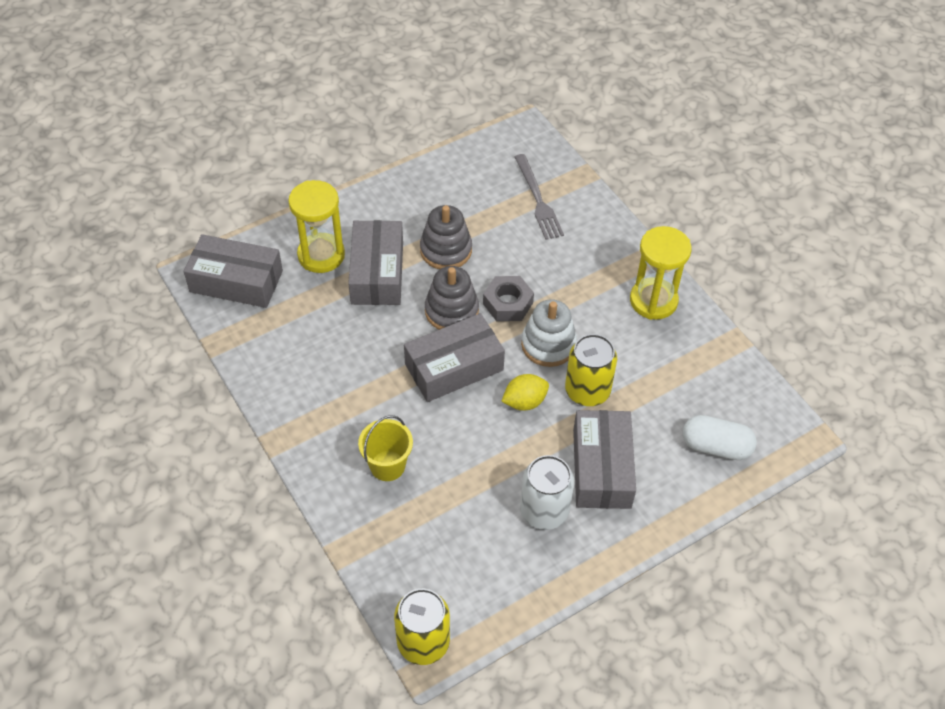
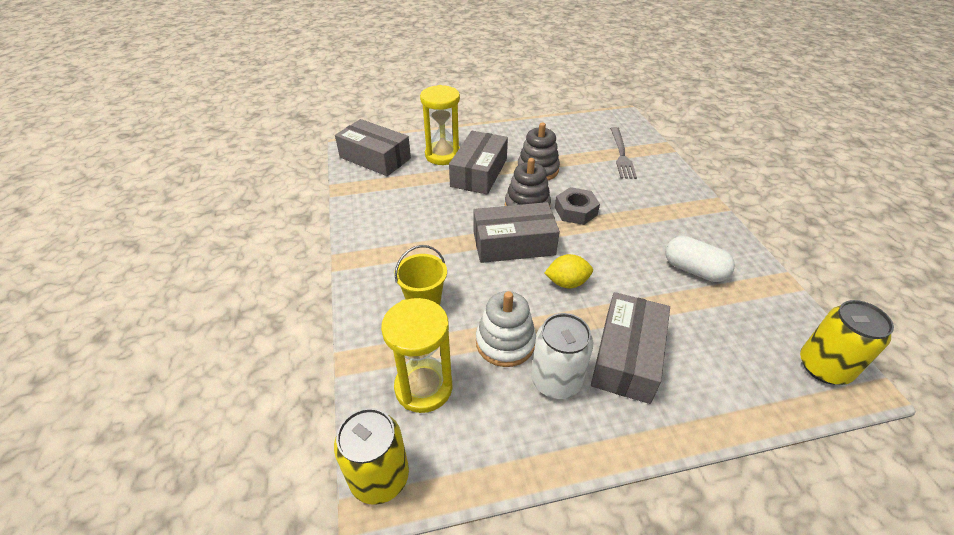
camera: 20 degrees right, 10 degrees down
(548, 344) = (602, 246): white stacking toy -> white stacking toy (505, 342)
(587, 391) = (629, 288): yellow can -> yellow can (824, 367)
(653, 301) = (707, 235): yellow hourglass -> yellow hourglass (423, 387)
(716, 447) = (756, 369): white capsule -> white capsule (694, 270)

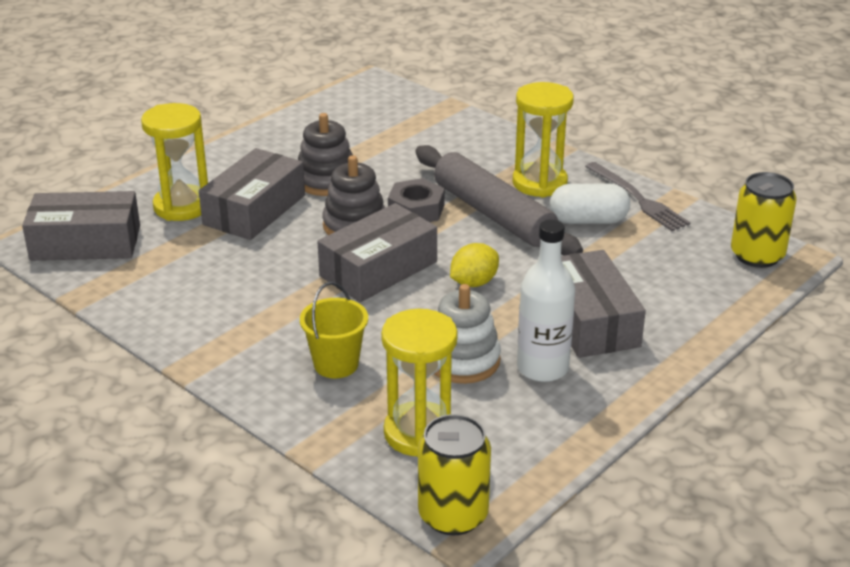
camera: 35 degrees left, 10 degrees down
(479, 172) = (254, 210): grey box -> grey box turned 45 degrees clockwise
(556, 380) = (542, 368): white can -> white bottle
(621, 154) = (411, 129): grey fork -> grey fork (638, 199)
(626, 236) = (493, 214): none -> grey rolling pin
(679, 225) = (539, 183): none -> yellow hourglass

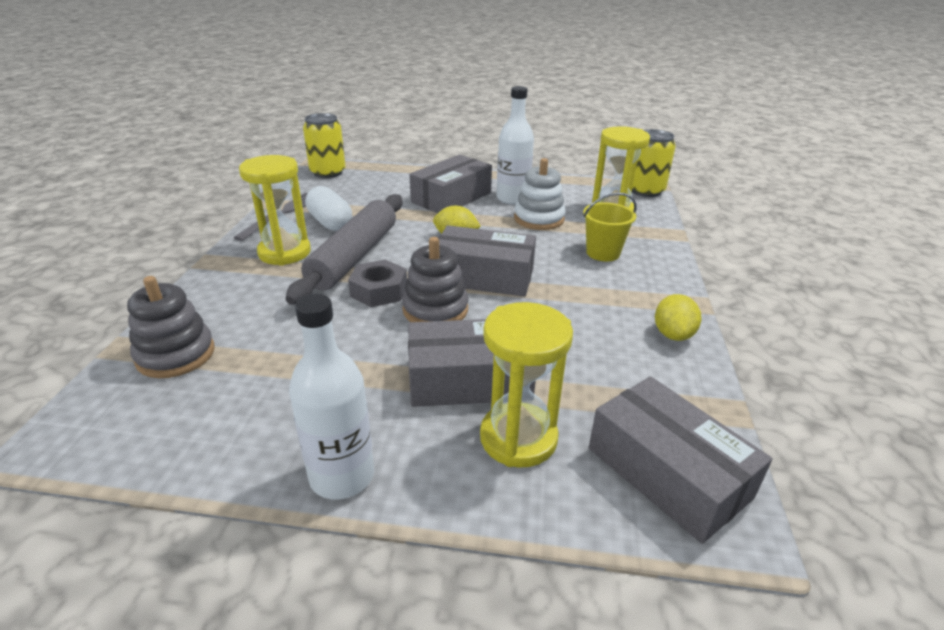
camera: 125 degrees left, 0 degrees up
(173, 324) = (673, 334): none -> yellow lemon
(235, 147) = (342, 476): none -> white bottle
(326, 181) = (369, 359): grey stacking toy -> grey stacking toy (175, 355)

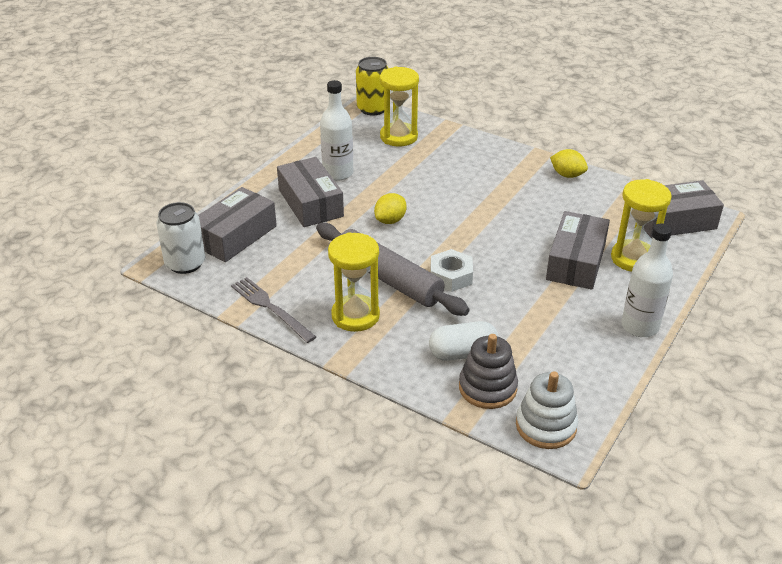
camera: 65 degrees left, 5 degrees up
(328, 172) = (185, 263): yellow can -> white can
(330, 222) = (312, 281): white capsule -> white capsule (463, 353)
(379, 290) = (451, 276): grey nut -> white nut
(435, 310) = (492, 256): grey stacking toy -> none
(484, 276) = (459, 223): grey box -> grey box (235, 236)
(539, 219) = (385, 172): white stacking toy -> white stacking toy (546, 426)
(603, 253) = (457, 163): yellow bucket -> none

